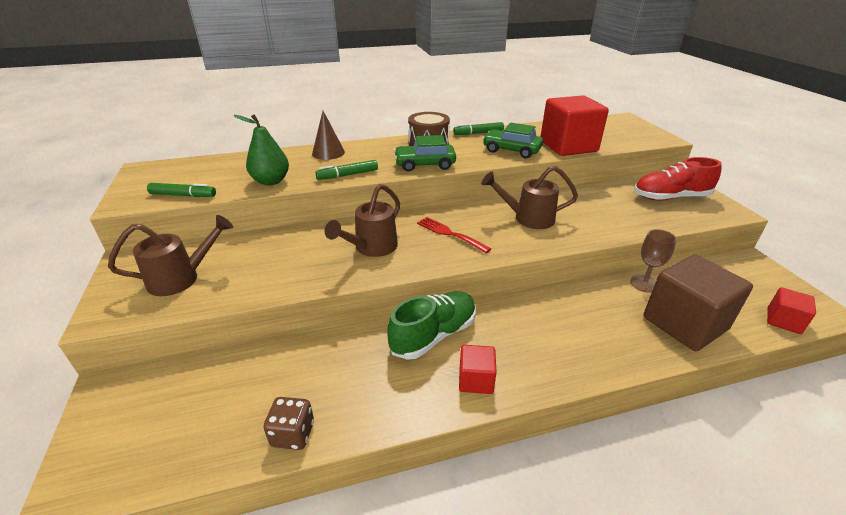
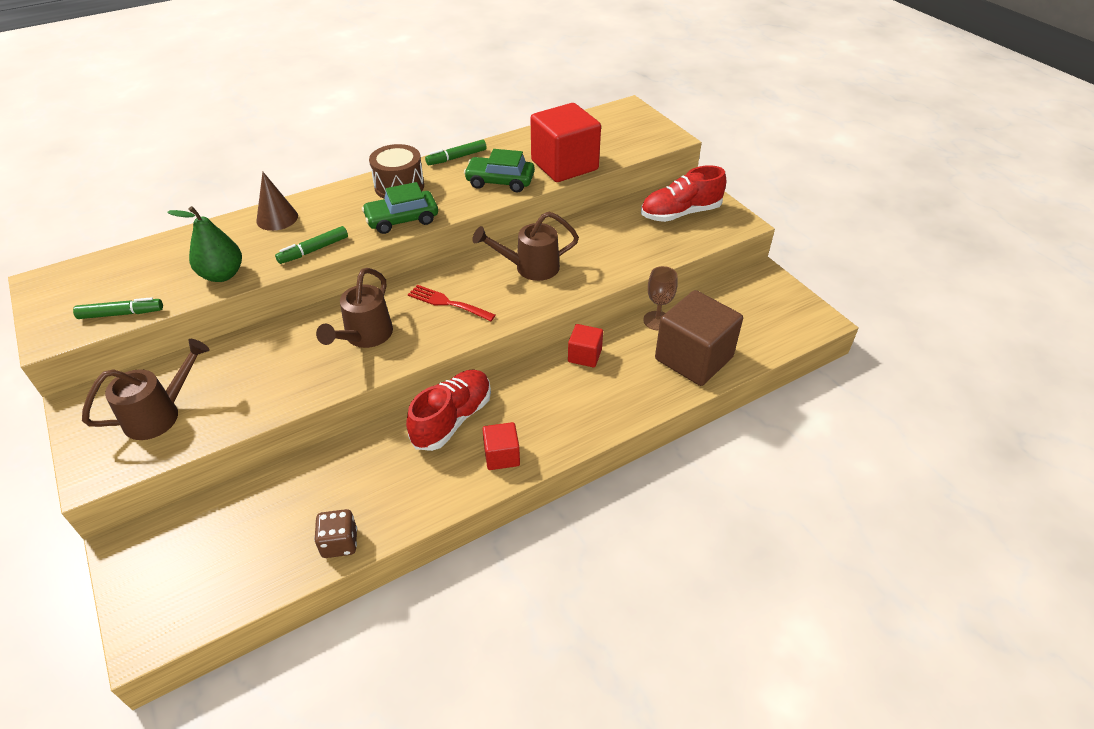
camera: 15 degrees left, 10 degrees up
(434, 335) = (452, 419): green shoe -> red shoe
(783, 321) = (782, 338): red cube -> red cube (584, 355)

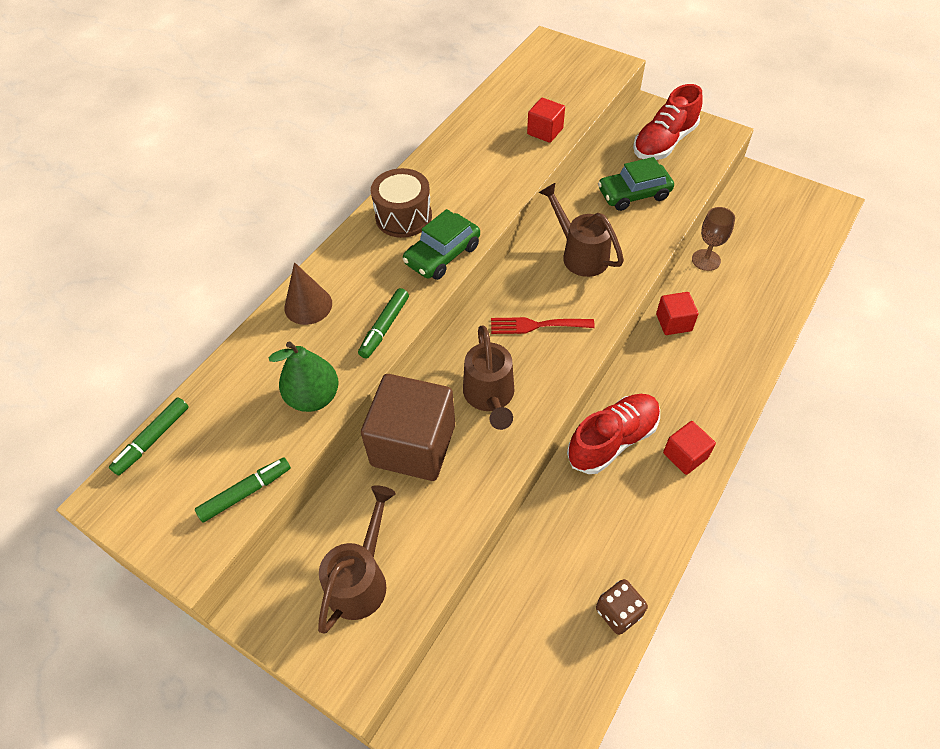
camera: 25 degrees left, 10 degrees up
(452, 419) = (612, 440): red shoe -> red shoe turned 45 degrees clockwise
(456, 158) = (431, 161): green marker -> green marker (153, 439)
(500, 181) = (499, 173): green car -> green car (633, 194)
(530, 268) = (580, 254): brown watering can -> brown watering can turned 90 degrees clockwise
(564, 165) = (545, 131): red cube -> red cube, size x0.49
(693, 358) = (764, 285): brown cube -> brown cube (413, 445)

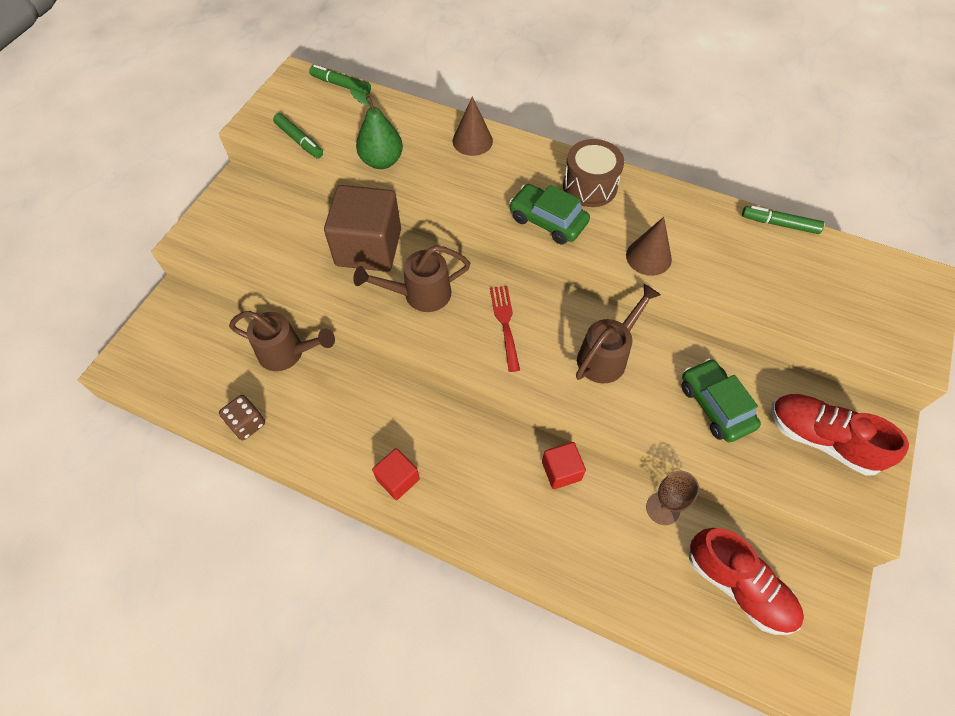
camera: 80 degrees right, 5 degrees up
(361, 579) = (256, 233): brown watering can -> brown watering can (287, 353)
(384, 327) = (456, 193): green marker -> green marker (779, 224)
(500, 190) = (648, 257): none -> brown cone
(545, 131) = (755, 289): red cube -> none
(612, 440) = (409, 415): red shoe -> red shoe (738, 585)

